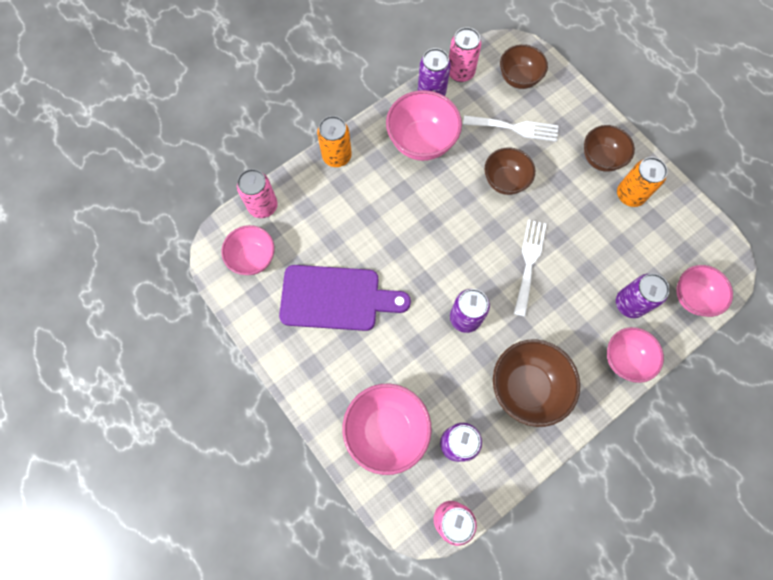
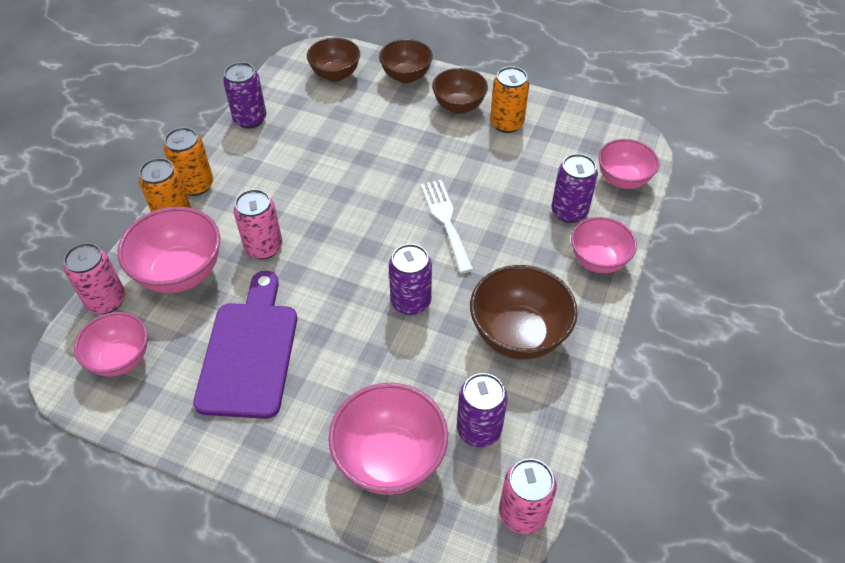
camera: 30 degrees left, 20 degrees down
(336, 298) = (249, 352): purple cutting board -> purple cutting board turned 60 degrees counterclockwise
(364, 136) = (196, 185): none -> orange can
(421, 142) = (264, 165): pink bowl -> pink bowl (180, 273)
(460, 72) = (271, 92): pink can -> pink can (263, 247)
(505, 181) = (375, 162): brown bowl -> brown bowl (406, 76)
(515, 128) = (357, 115): white fork -> none

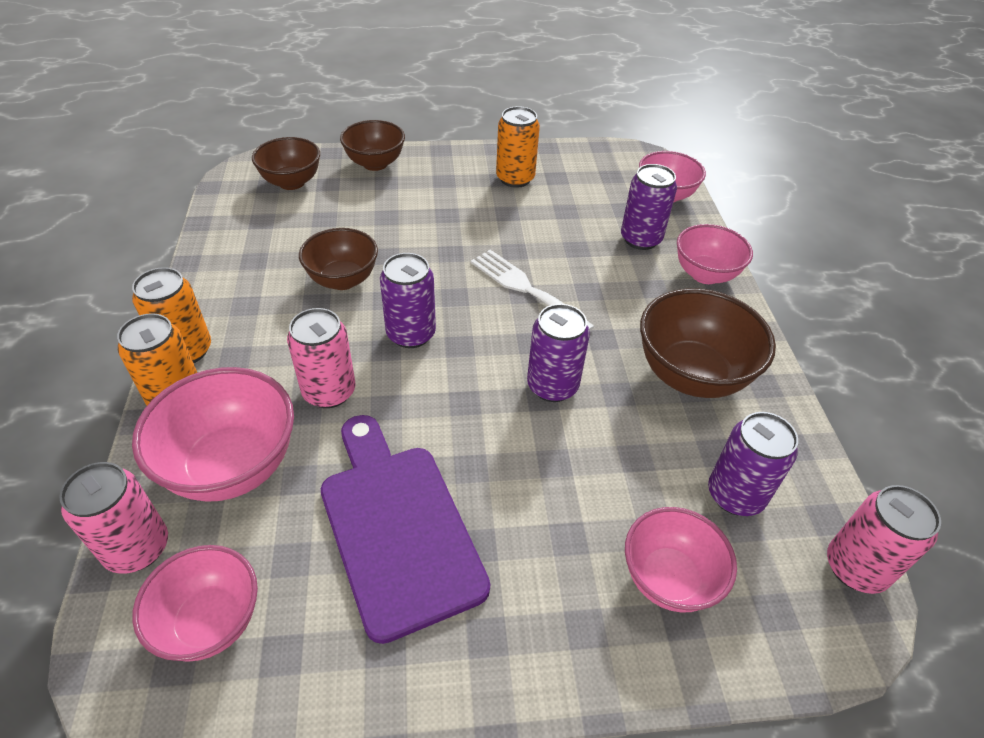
camera: 30 degrees left, 5 degrees down
(250, 119) = (214, 255): purple can -> purple can (411, 334)
(390, 459) = (668, 579): pink bowl -> pink bowl, size x0.67
(459, 106) = (453, 176): brown bowl -> brown bowl (343, 280)

